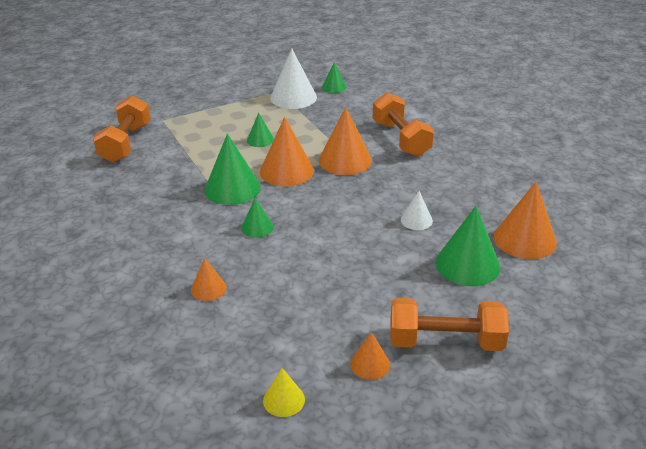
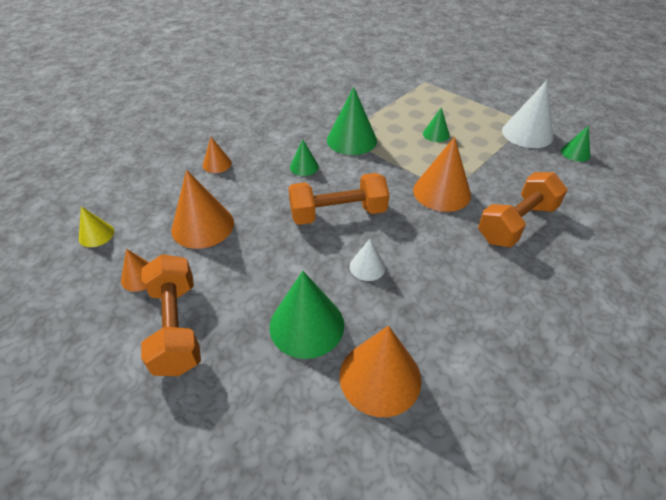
camera: 70 degrees right, 10 degrees up
(126, 143) = (379, 77): orange dumbbell -> orange dumbbell (338, 213)
(286, 171) = (397, 161): orange cone -> orange cone (203, 226)

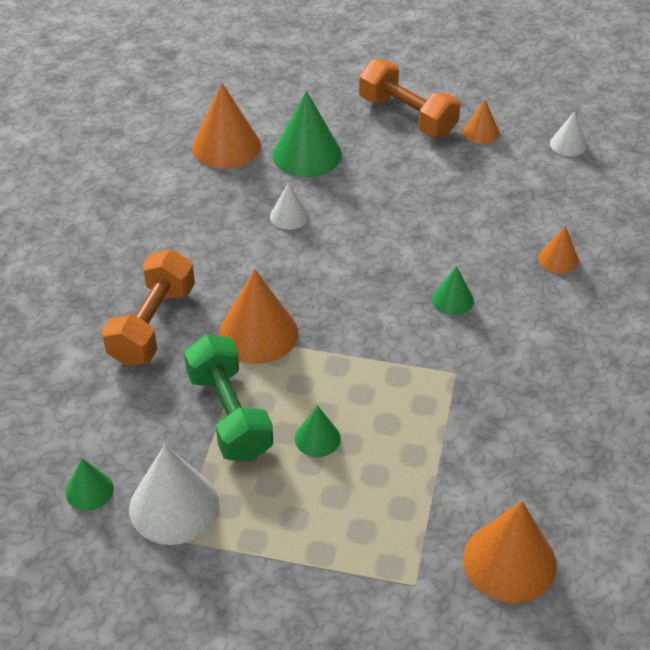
camera: 150 degrees right, 0 degrees up
(96, 235) = (568, 144): yellow cone -> white cone
(203, 226) = (483, 189): orange cone -> orange cone (509, 561)
(338, 213) = (359, 256): orange dumbbell -> none
(351, 140) = (431, 371): green cone -> none
(481, 158) = (229, 415): none -> green dumbbell

